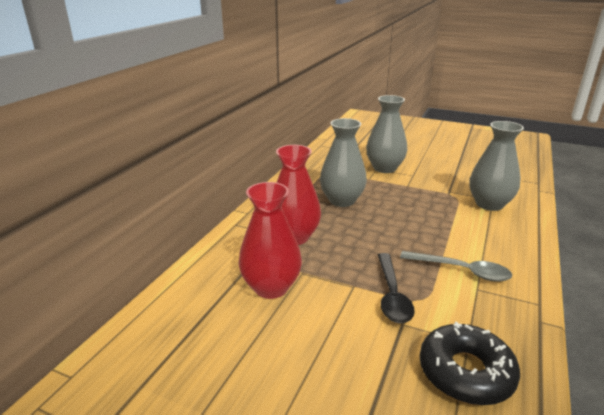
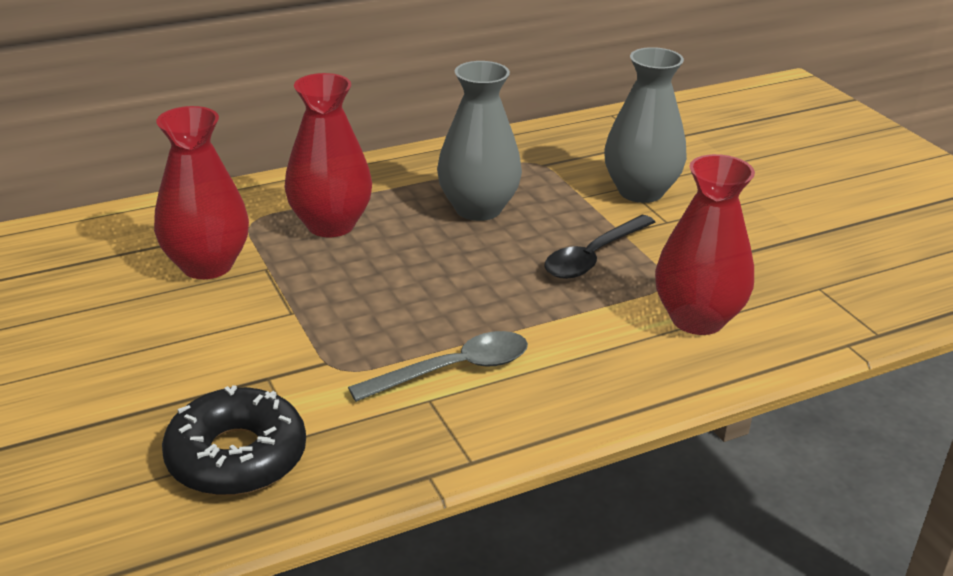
camera: 40 degrees right, 5 degrees up
(392, 295) = (314, 345): black spoon -> black spoon (593, 256)
(461, 271) = (453, 370): grey spoon -> grey spoon turned 90 degrees counterclockwise
(489, 204) = (697, 319): grey vase -> red vase

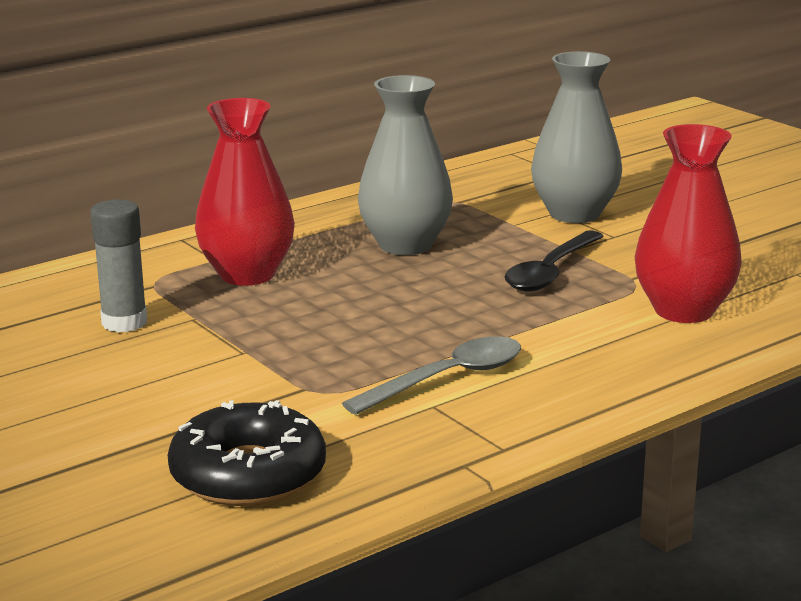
camera: 10 degrees left, 10 degrees down
(207, 265) = (124, 322): red vase -> grey glue stick

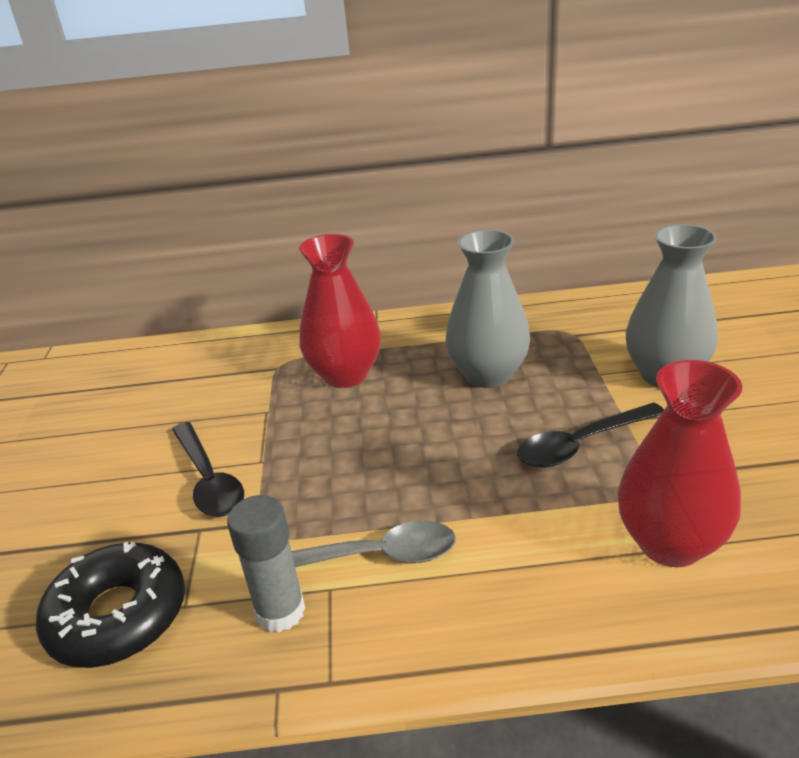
camera: 35 degrees right, 10 degrees up
(124, 322) = (221, 401): grey glue stick -> grey glue stick (280, 611)
(203, 376) = (208, 479): none -> black spoon

